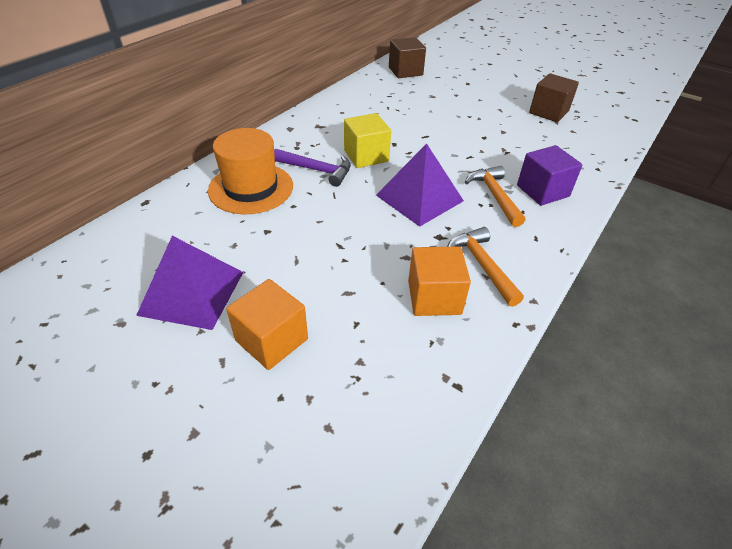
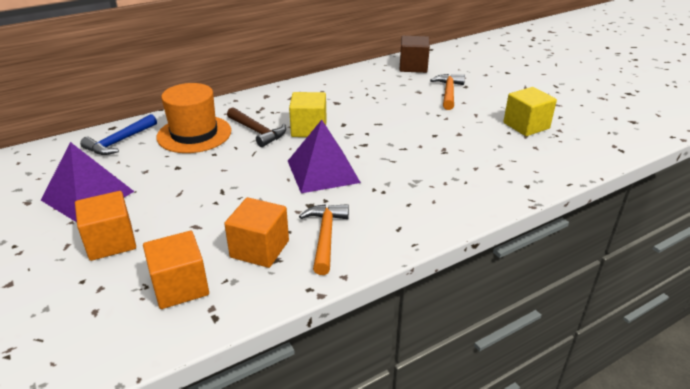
camera: 25 degrees right, 10 degrees down
(170, 217) = (119, 142): none -> blue hammer
(317, 170) = (257, 132): purple hammer -> brown hammer
(394, 365) = (180, 286): none -> orange cube
(494, 196) = (394, 185): orange hammer -> orange hammer (448, 92)
(542, 191) = (446, 192): purple cube -> none
(548, 112) = (526, 126): brown cube -> yellow cube

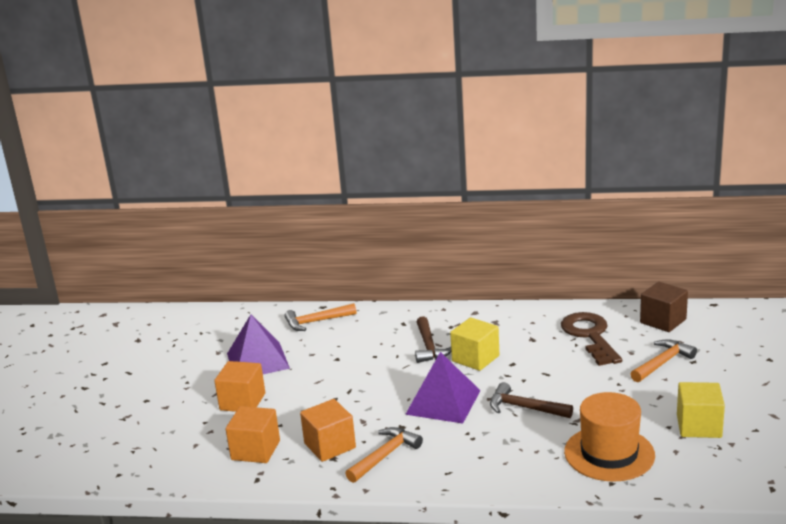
camera: 40 degrees right, 10 degrees down
(119, 142) = (316, 322): blue hammer -> orange hammer
(194, 134) = (377, 332): orange hat -> orange hat (609, 453)
(377, 89) = (590, 336): none -> brown key
(394, 153) = (524, 408): none -> brown hammer

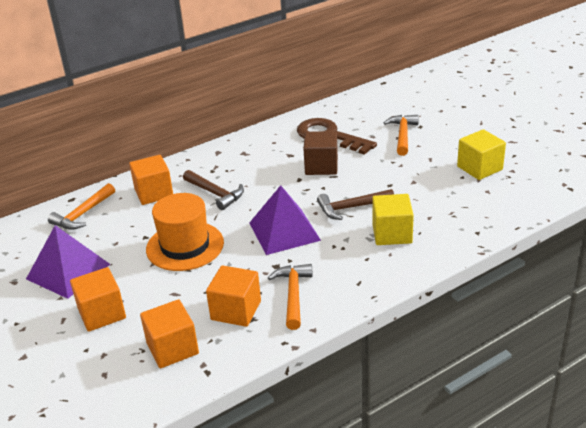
camera: 40 degrees left, 10 degrees up
(384, 326) = (154, 193): none -> orange cube
(475, 358) = (265, 187): yellow cube -> yellow cube (392, 233)
(609, 453) = (450, 213): orange hat -> orange hat (185, 246)
(663, 321) = (365, 106): brown cube -> brown cube (321, 166)

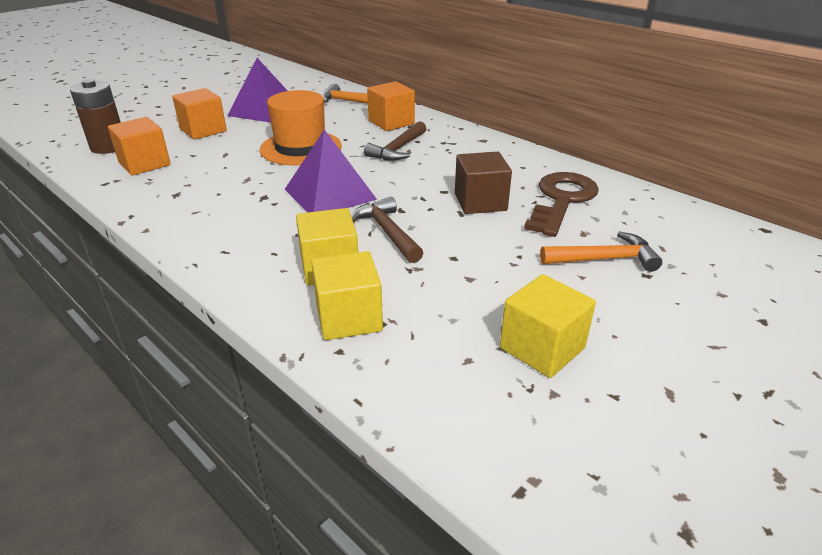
camera: 75 degrees right, 0 degrees up
(109, 385) = (109, 147): none -> brown battery
(236, 310) = (191, 185): orange cube -> none
(293, 295) = (209, 212): orange hammer -> none
(447, 228) = (349, 318): none -> yellow cube

